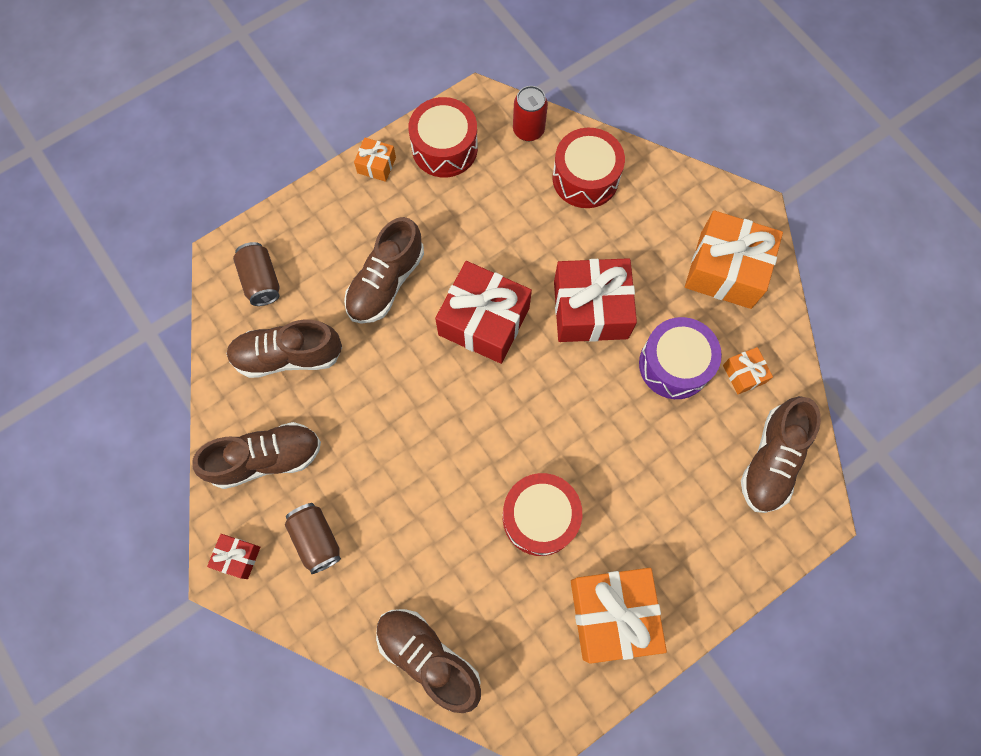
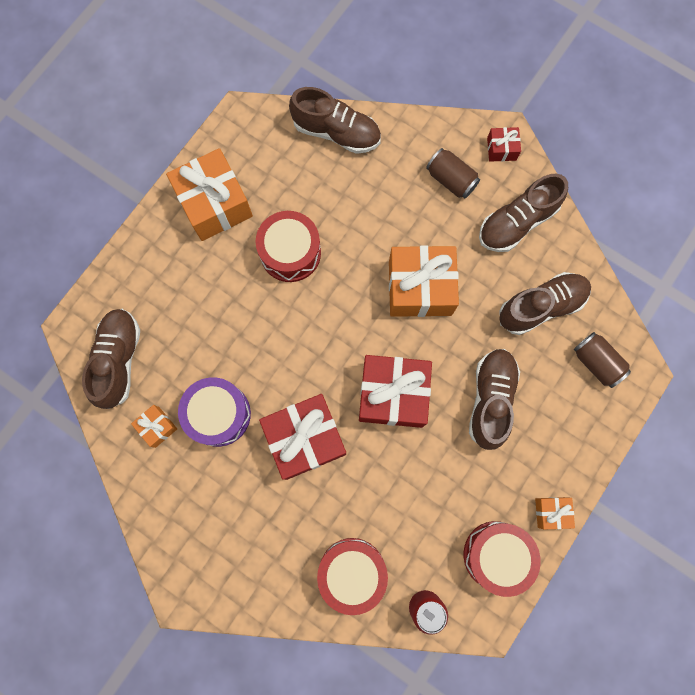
camera: 160 degrees right, 5 degrees up
(725, 270) = (195, 522): orange gift -> orange gift (420, 288)

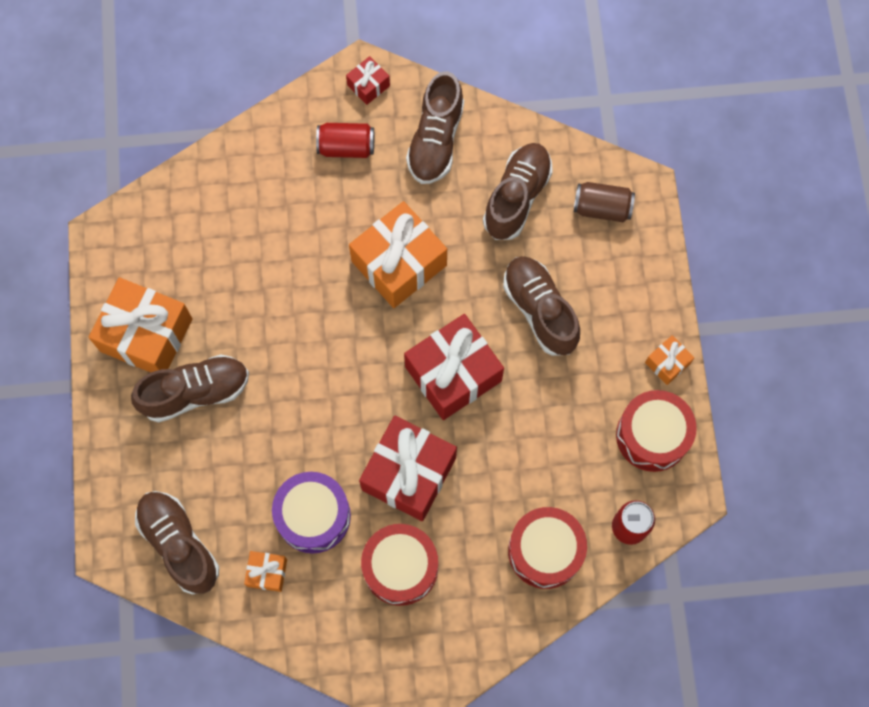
camera: 40 degrees left, 5 degrees down
(290, 252) = (256, 323): red drum -> red drum (400, 567)
(336, 132) = (205, 183): brown shoe -> brown shoe (195, 392)
(451, 180) = (346, 147): brown can -> red can

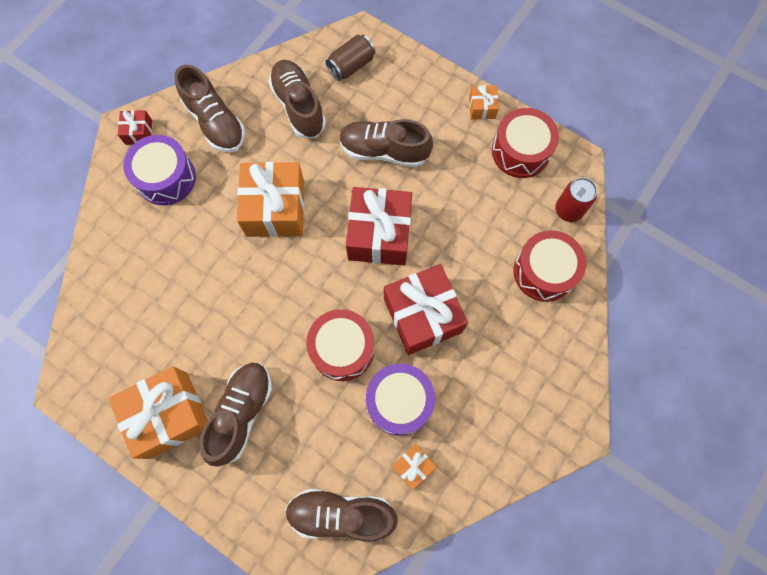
camera: 50 degrees left, 0 degrees up
(346, 147) = (166, 178): red can -> purple drum
(400, 567) = (482, 372): red drum -> red drum (342, 349)

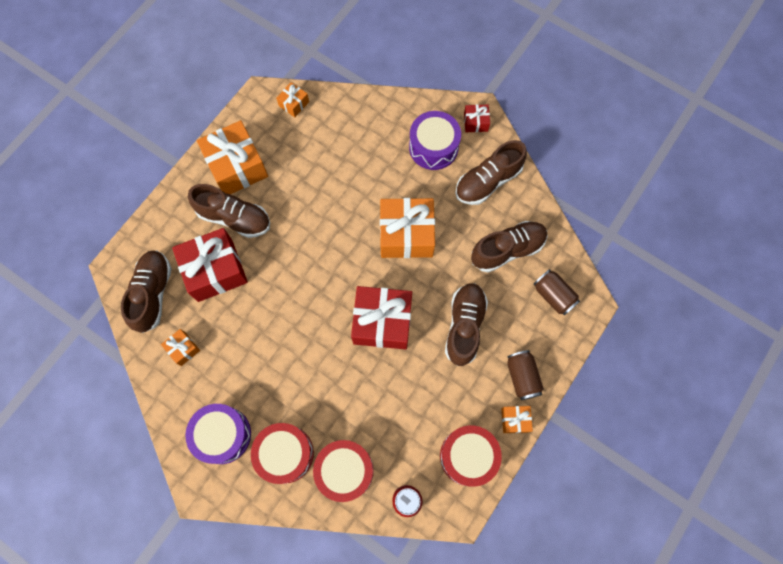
camera: 90 degrees right, 0 degrees up
(85, 344) = (294, 104): none -> orange gift
(342, 349) = (281, 292): red drum -> red drum (285, 454)
(399, 402) = (235, 338): purple drum -> purple drum (223, 435)
(422, 315) = (307, 358): red gift -> red gift (215, 270)
(437, 98) = (522, 377): none -> brown can

